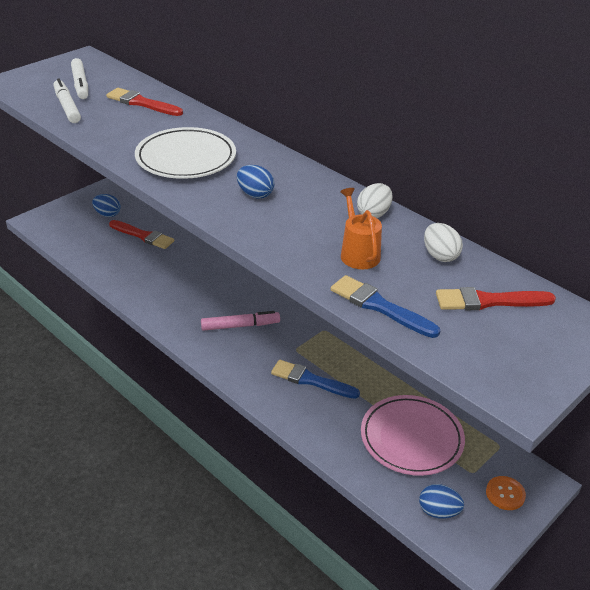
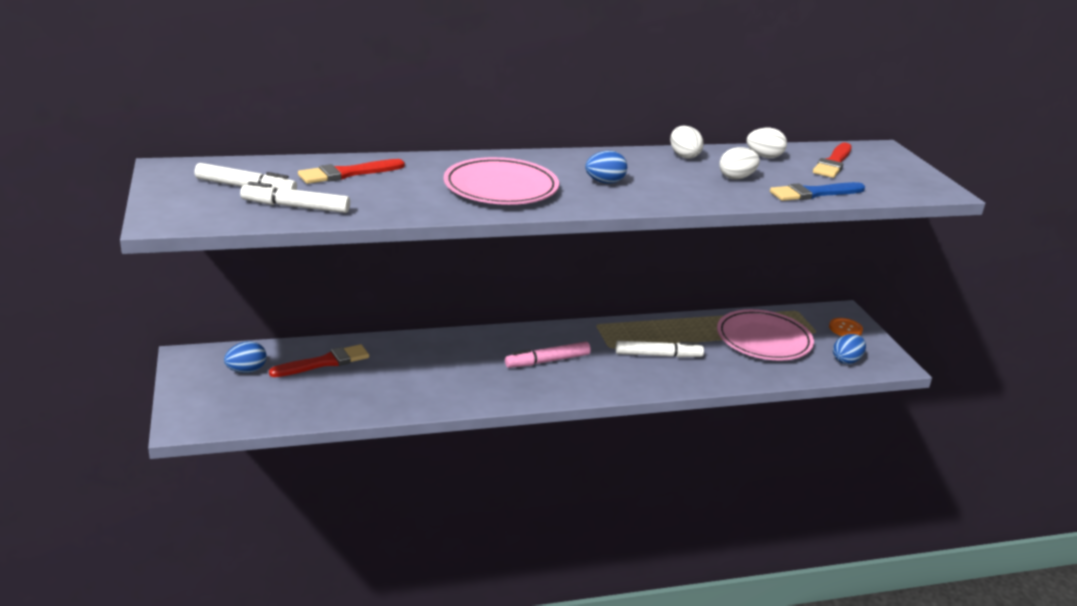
camera: 60 degrees left, 10 degrees down
(186, 158) = (501, 188): white plate -> pink plate
(240, 325) = (547, 361): pink marker -> pink marker turned 135 degrees counterclockwise
(311, 380) = (658, 355): blue brush -> white marker
(358, 253) = (736, 178): orange watering can -> white egg

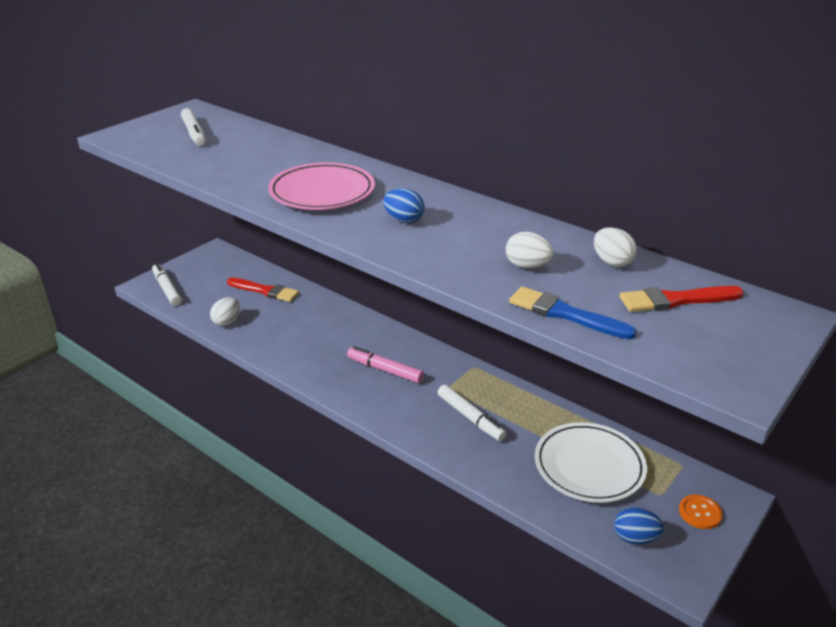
camera: 55 degrees right, 5 degrees up
(246, 370) = (223, 273): blue egg -> none
(295, 207) = (184, 154): white marker -> white marker (167, 289)
(347, 173) = (263, 146): red brush -> none
(684, 156) = (532, 229): white egg -> white egg (227, 321)
(763, 340) = (589, 466): pink plate -> white plate

